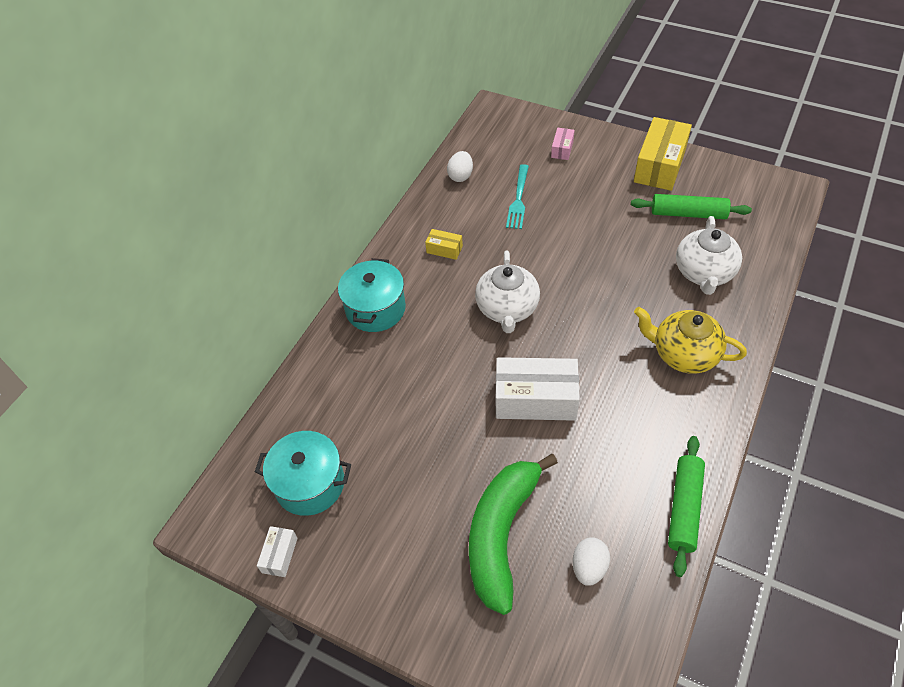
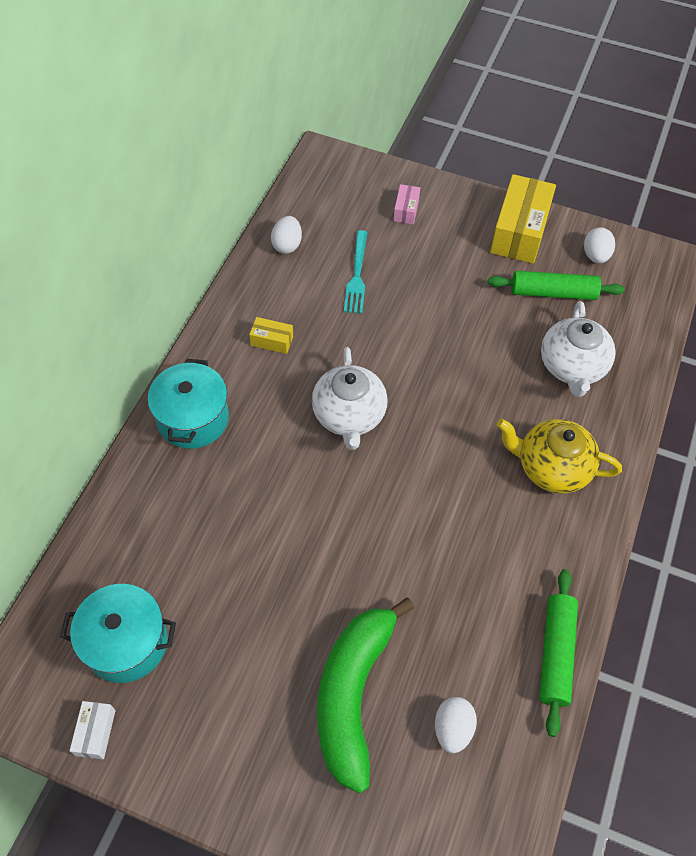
camera: 10 degrees left, 5 degrees up
(535, 399) = (386, 528): white box -> none
(726, 185) = (595, 256): none -> white egg

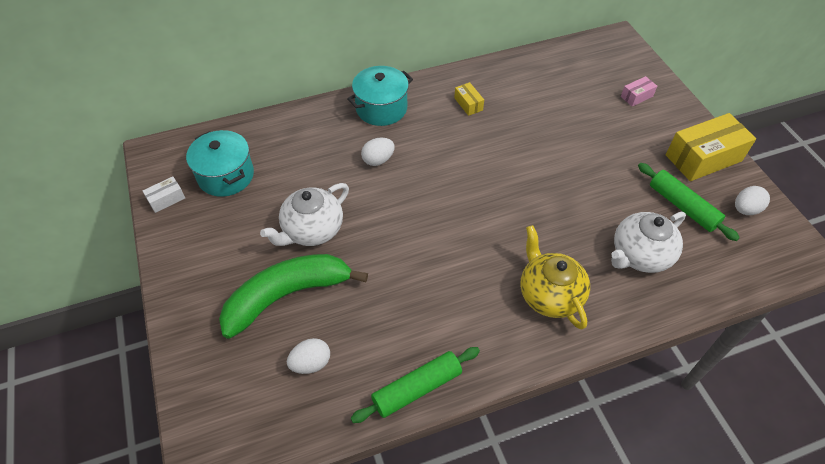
camera: 50 degrees right, 5 degrees down
(287, 245) = (538, 66): white egg -> white egg (378, 160)
(349, 416) = (462, 169): white teapot -> white teapot (312, 230)
(357, 276) = (559, 108): turquoise fork -> none

